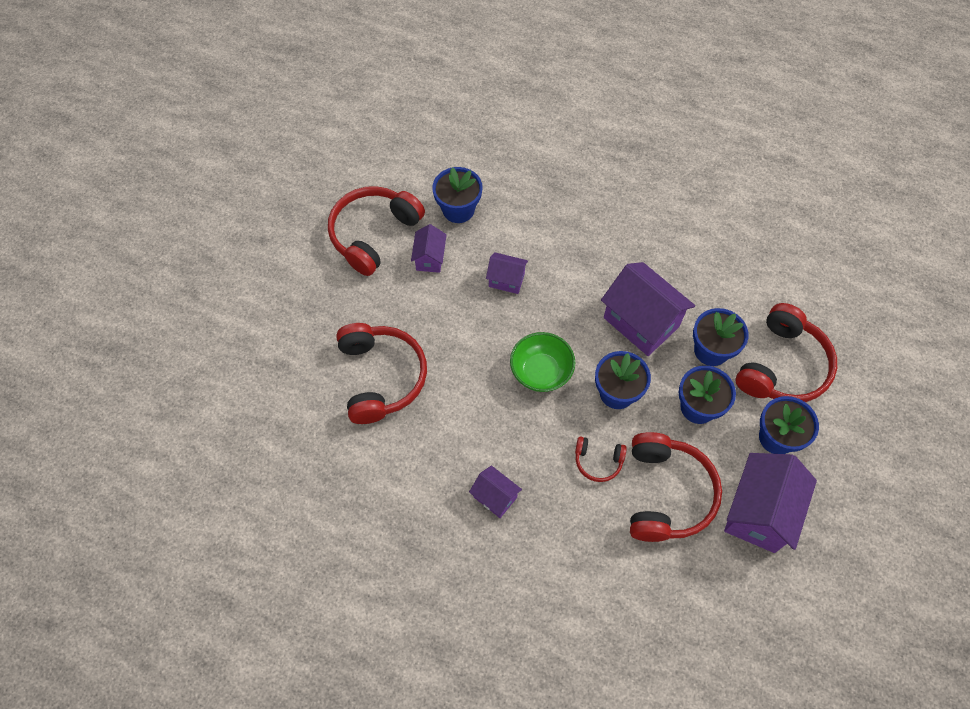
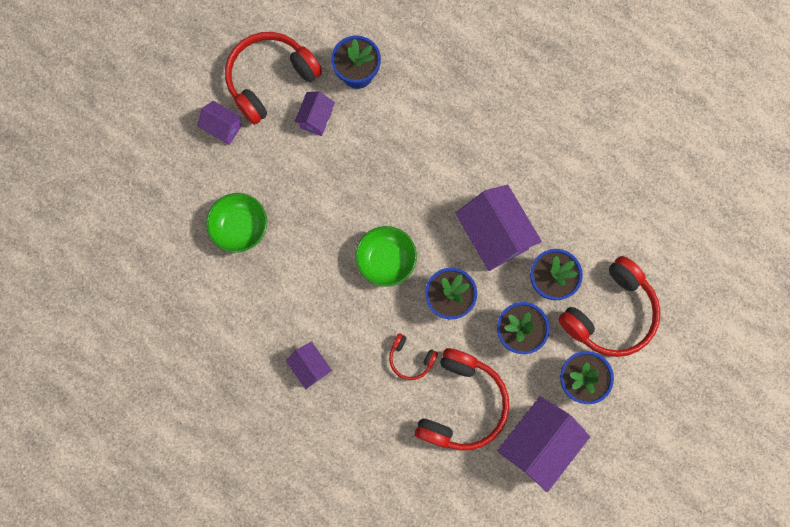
camera: 15 degrees right, 15 degrees up
(381, 377) = (240, 227): red headphones -> green bowl
(506, 280) = (381, 160): purple house -> purple house (223, 128)

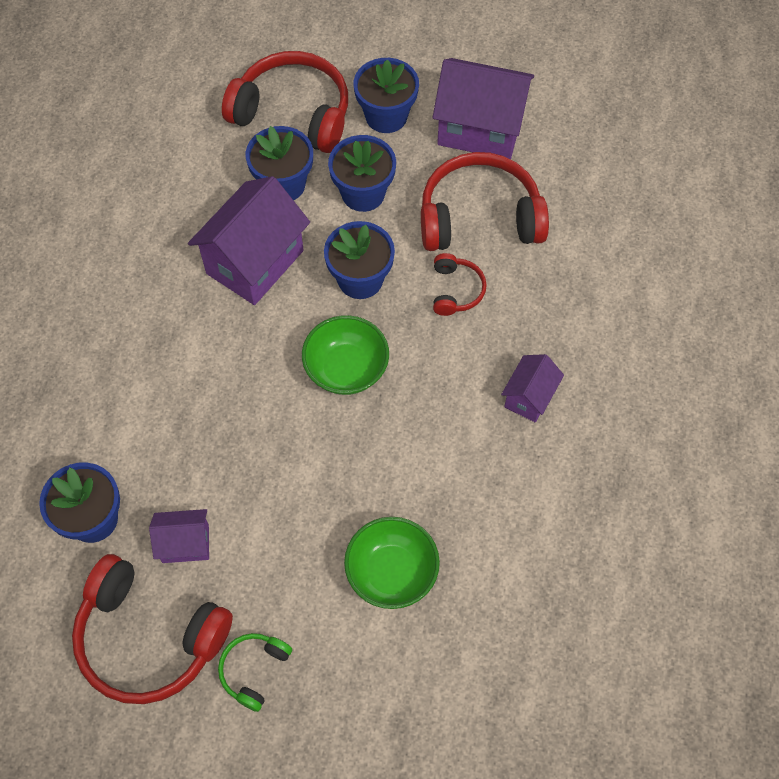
camera: 115 degrees left, 15 degrees down
(223, 128) = (254, 670): purple house -> green headphones

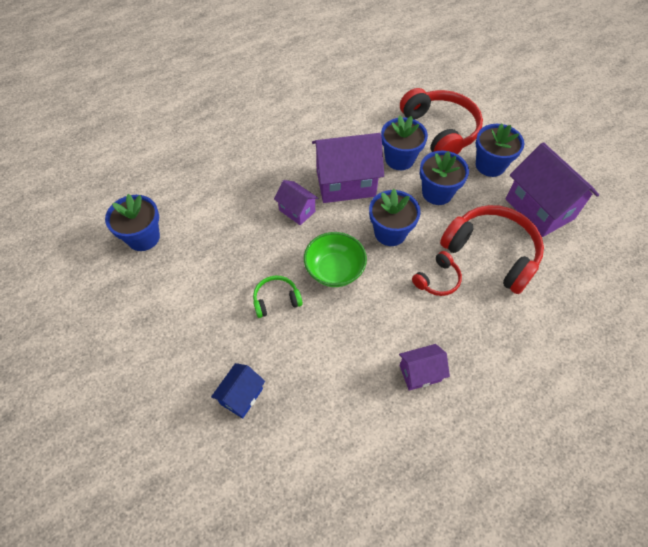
camera: 45 degrees right, 5 degrees down
(149, 637) = (101, 314): red headphones -> none
(185, 543) = (166, 285): purple house -> purple house (297, 211)
(254, 670) = (123, 378): green headphones -> green headphones (276, 300)
(391, 572) = (241, 396): green bowl -> blue house

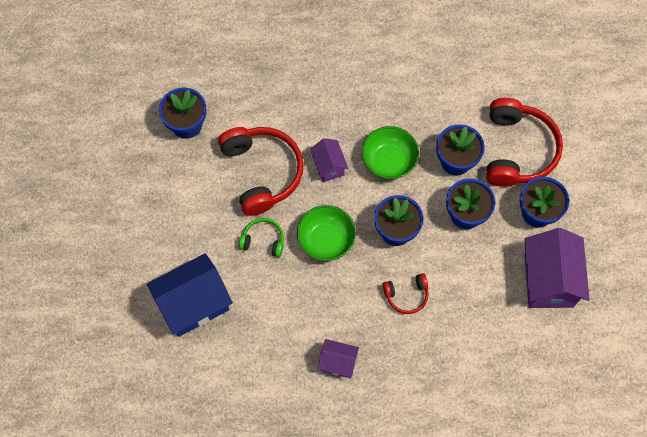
camera: 30 degrees right, 10 degrees up
(241, 396) = (194, 304): blue house -> blue house, size x1.90
(345, 183) = (389, 161): purple house -> green bowl
(492, 253) = (472, 297): red headphones -> red headphones (262, 172)

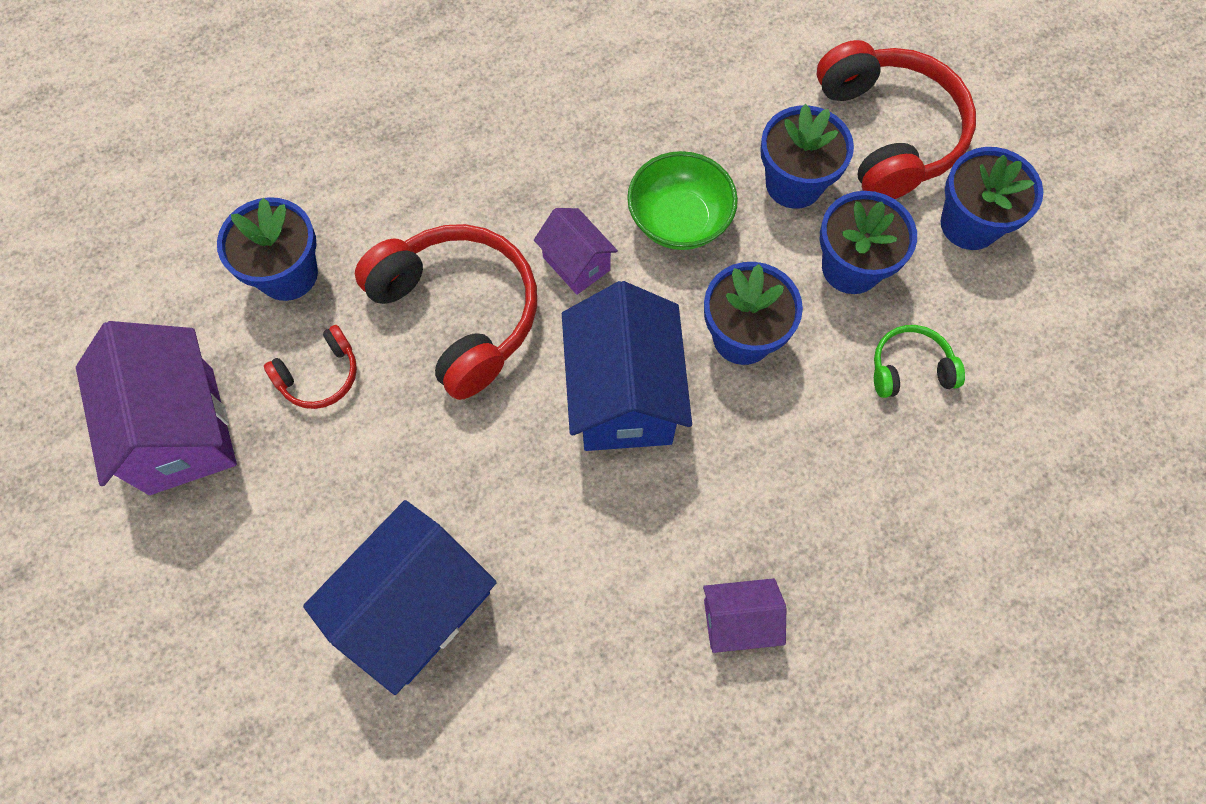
camera: 20 degrees left, 0 degrees up
(263, 240) = (507, 436): green headphones -> green headphones (910, 368)
(326, 240) = (623, 396): green bowl -> blue house
(406, 295) = (810, 446): red headphones -> red headphones (320, 375)
(548, 280) = (1043, 332): purple house -> purple house (182, 430)

